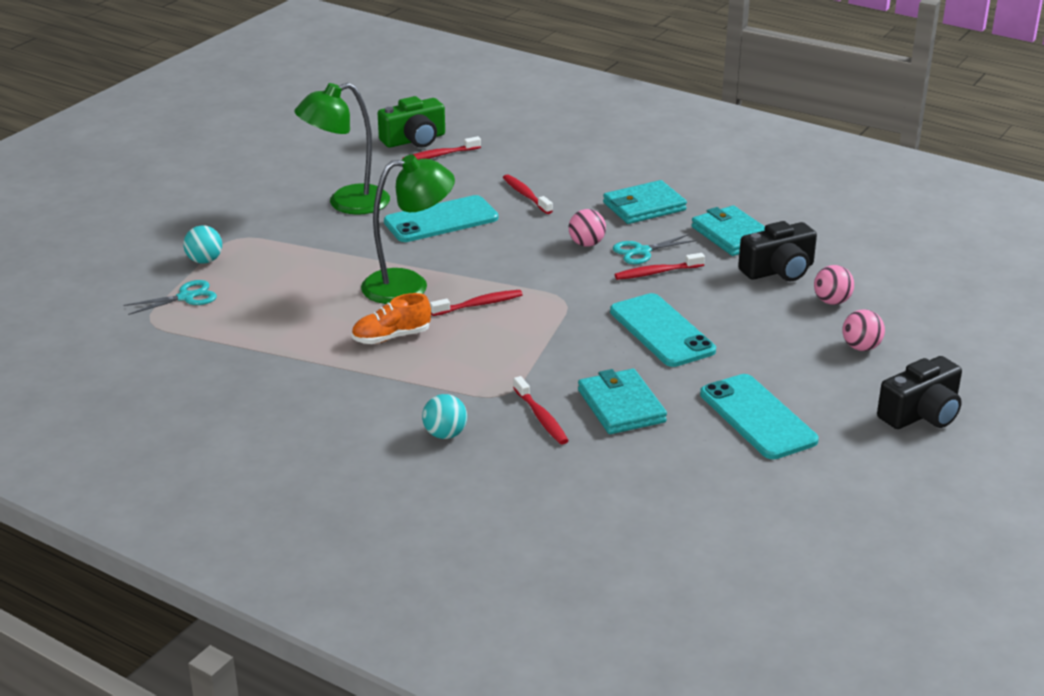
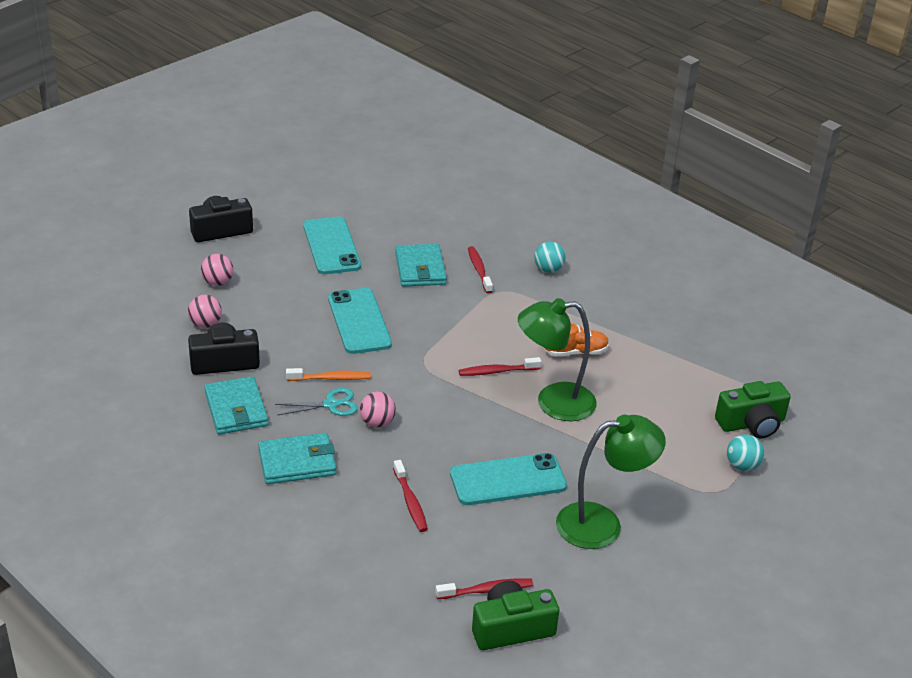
camera: 170 degrees left, 5 degrees up
(186, 297) = (751, 424): turquoise scissors -> green camera
(656, 272) = (331, 378): red toothbrush -> orange toothbrush

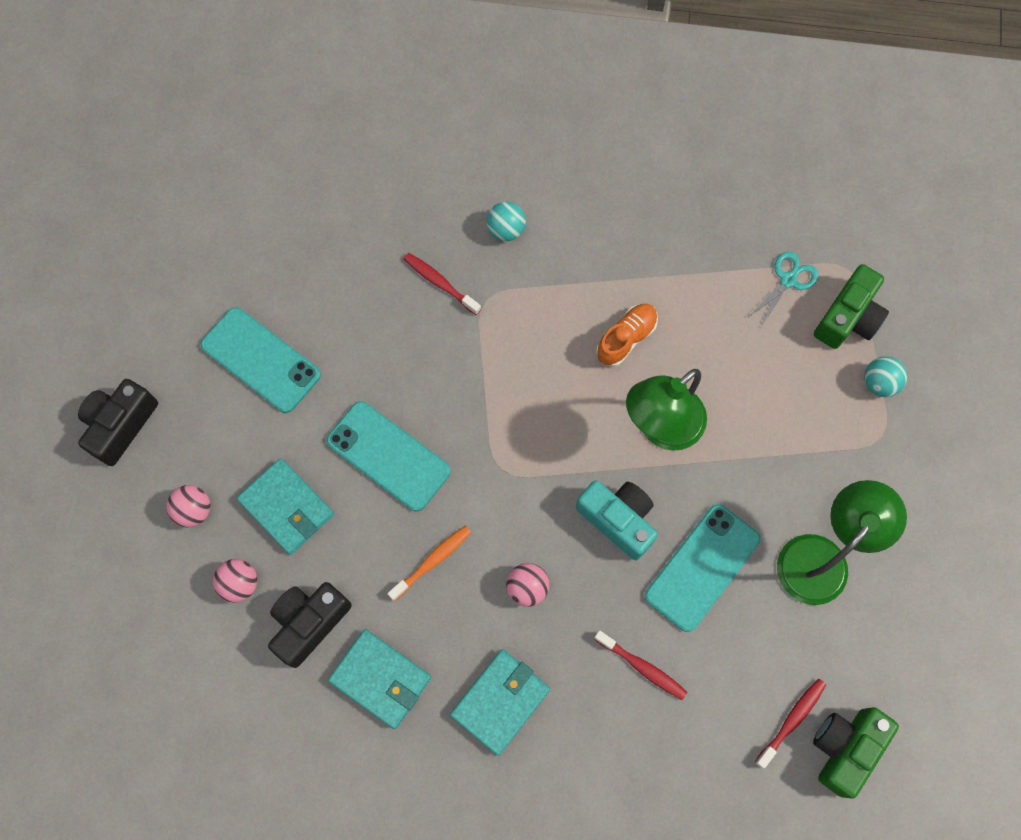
camera: 35 degrees left, 35 degrees up
(331, 404) = (463, 598): turquoise scissors -> turquoise scissors (788, 280)
(420, 269) = (380, 326): turquoise wallet -> turquoise wallet (286, 507)
(475, 427) = (618, 519): none -> turquoise camera
(497, 371) = (577, 425): red toothbrush -> none

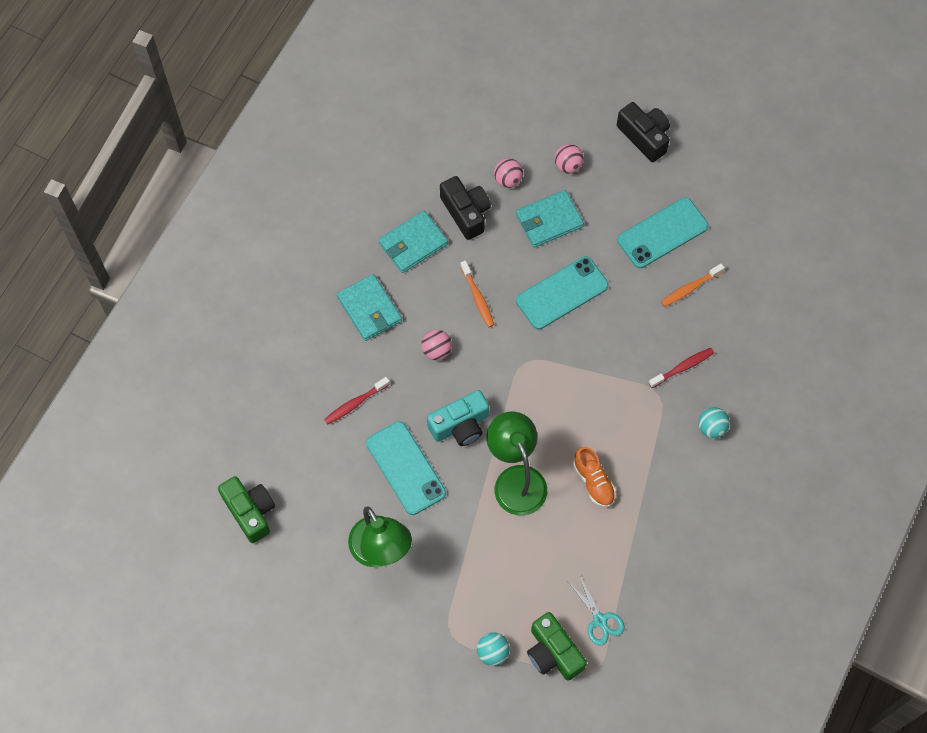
camera: 110 degrees right, 5 degrees down
(329, 305) = (690, 288): none -> orange toothbrush
(792, 720) = (282, 485): red toothbrush -> none

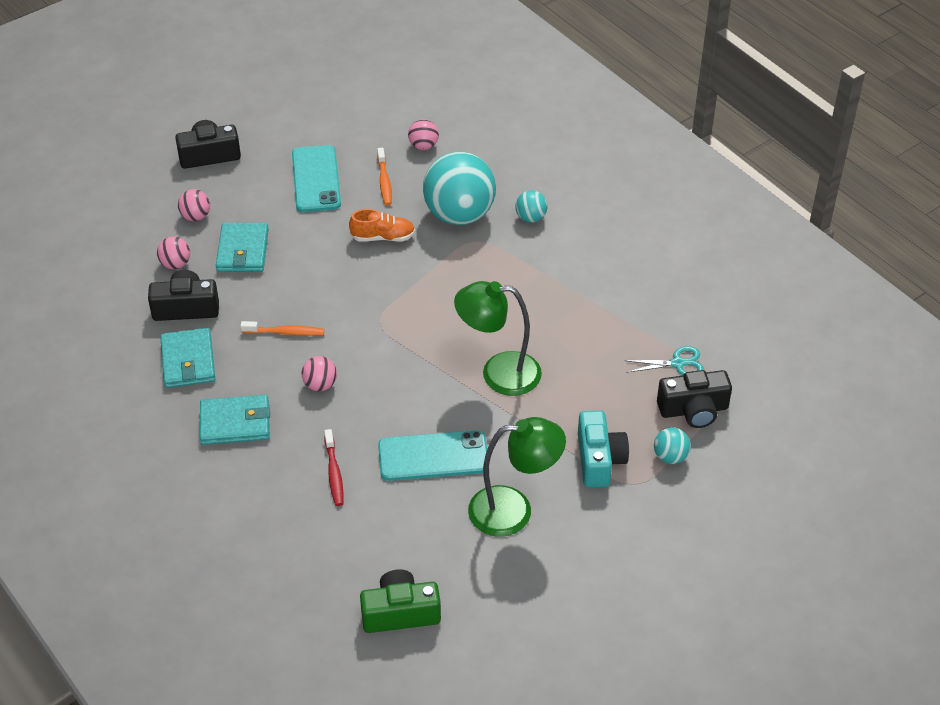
camera: 65 degrees left, 20 degrees down
(460, 425) = (414, 395): turquoise camera -> turquoise camera (599, 460)
(553, 652) = (693, 410): green camera -> black camera
(562, 293) = (325, 269): turquoise phone -> none
(593, 481) = (534, 317): orange shoe -> orange shoe (383, 237)
(683, 367) = (459, 215): red toothbrush -> turquoise ball
(753, 298) = (423, 146): none -> pink ball

